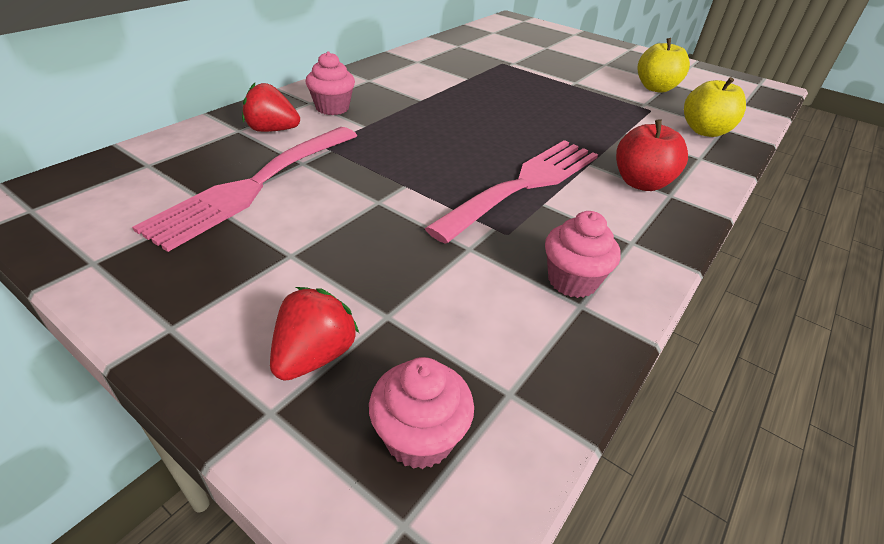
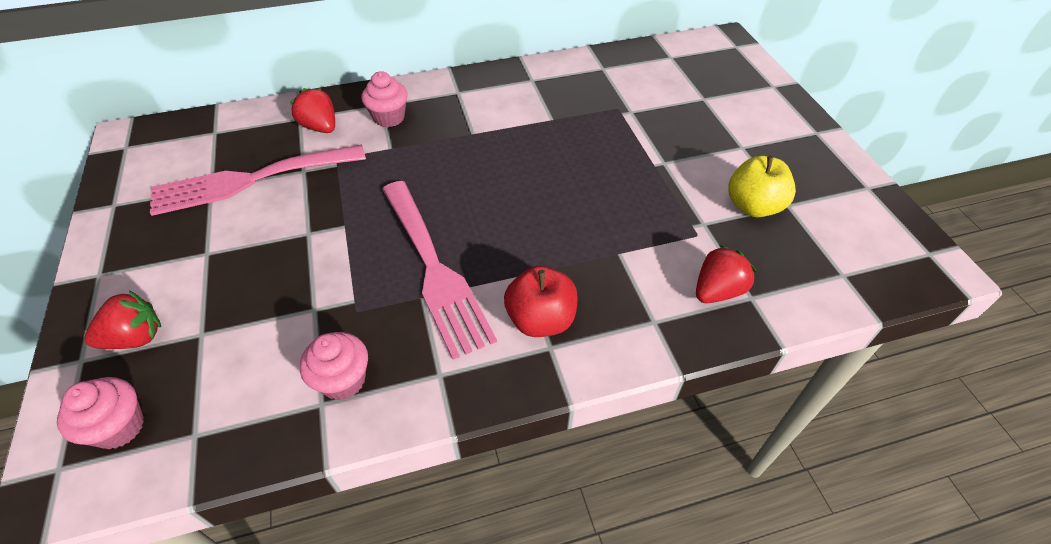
camera: 40 degrees right, 10 degrees up
(525, 184) = (434, 269): pink fork -> pink fork turned 75 degrees clockwise
(704, 131) = (717, 291): yellow apple -> red strawberry

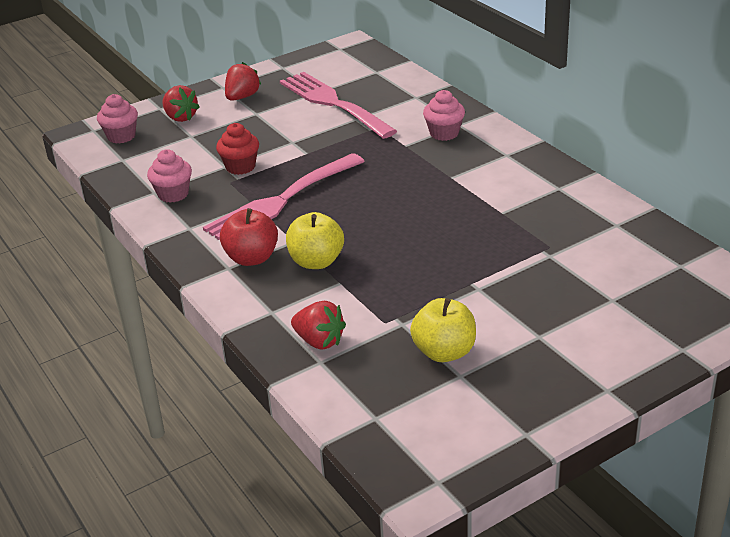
camera: 75 degrees right, 15 degrees down
(320, 127) = (410, 109): red strawberry -> red strawberry (242, 97)
(327, 293) = (240, 167): none -> red cupcake
(573, 263) = (316, 261): none -> yellow apple

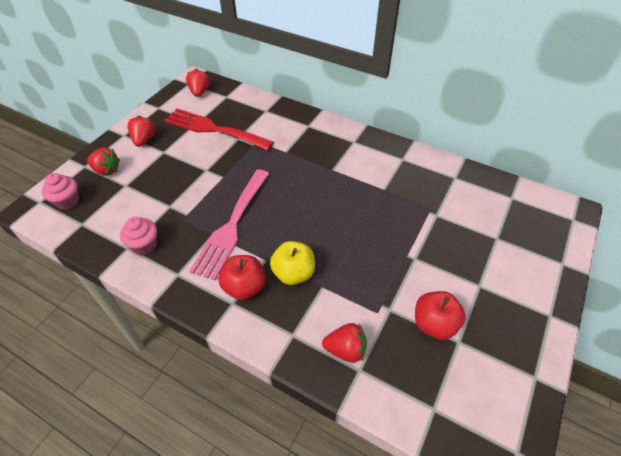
camera: 30 degrees left, 15 degrees up
(240, 167) = (181, 203): red cupcake -> none
(333, 103) = (213, 129): pink fork -> red fork
(346, 60) = (199, 92): none -> red strawberry
(444, 133) = (304, 135): pink cupcake -> none
(444, 352) = (434, 324): yellow apple -> red apple

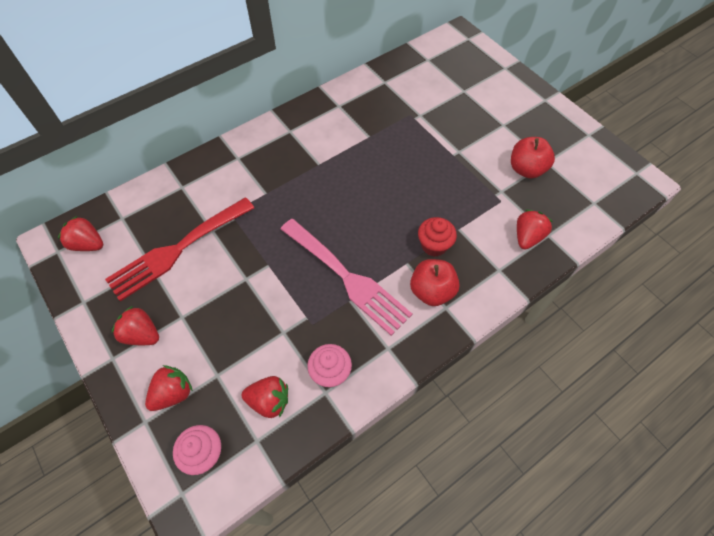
camera: 65 degrees left, 10 degrees up
(112, 219) = (269, 401): none -> red strawberry
(293, 273) = (434, 245): yellow apple -> red cupcake

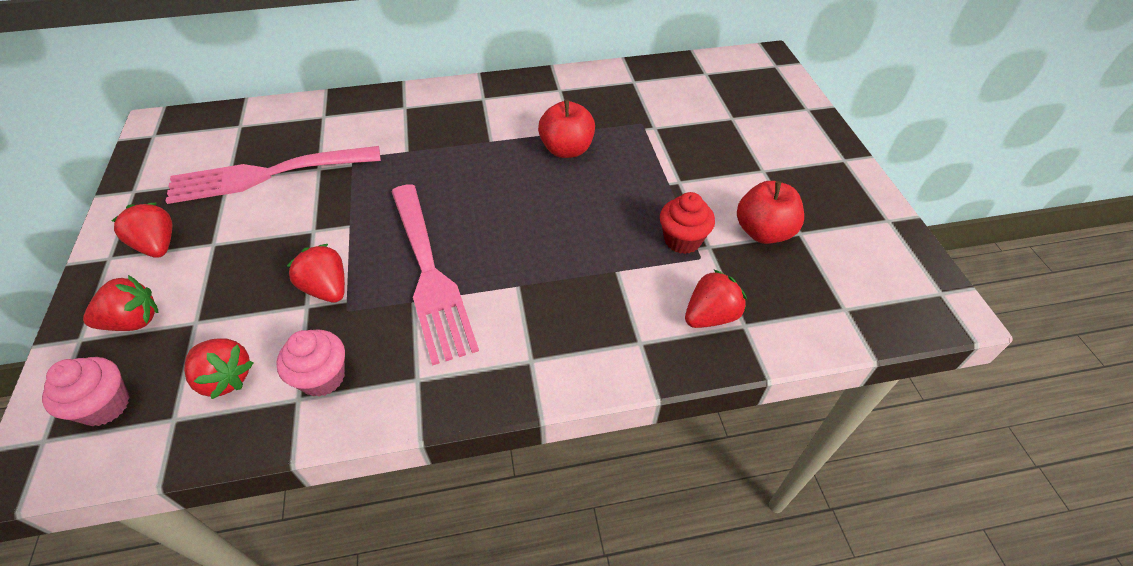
camera: 25 degrees right, 10 degrees down
(88, 244) = (186, 138): red strawberry -> red strawberry (327, 289)
(177, 250) = (266, 175): red fork -> pink fork
(432, 291) = (526, 332): red apple -> red apple (567, 150)
(434, 245) = (569, 278): red cupcake -> red cupcake (682, 240)

